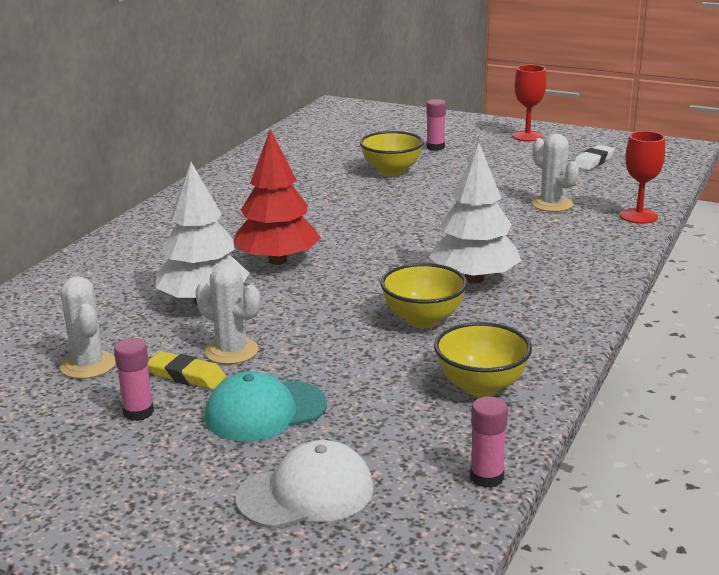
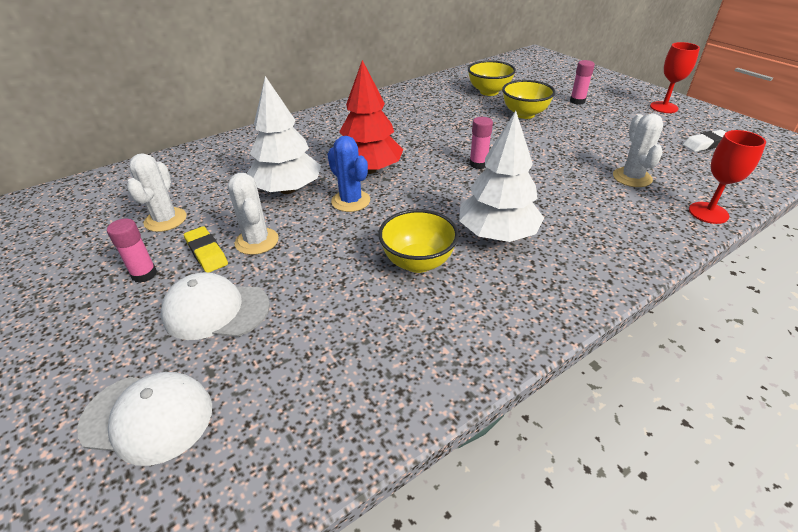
camera: 30 degrees right, 15 degrees up
(265, 411) = (215, 310): turquoise cap -> white cap
(292, 292) = (351, 201): none -> blue cactus
(481, 386) = (395, 359): yellow bowl -> yellow bowl (489, 92)
(486, 477) = (294, 482): pink glue stick -> pink glue stick (478, 164)

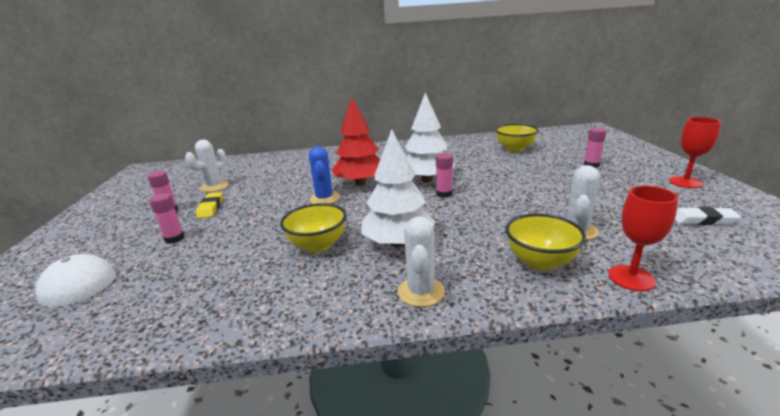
camera: 30 degrees right, 15 degrees down
(215, 310) = (174, 238): white cap -> pink glue stick
(257, 241) = (242, 208): white cactus -> white cactus (421, 292)
(287, 189) = (296, 184): white tree -> white tree (427, 180)
(524, 114) = (527, 167): yellow bowl -> yellow bowl (540, 262)

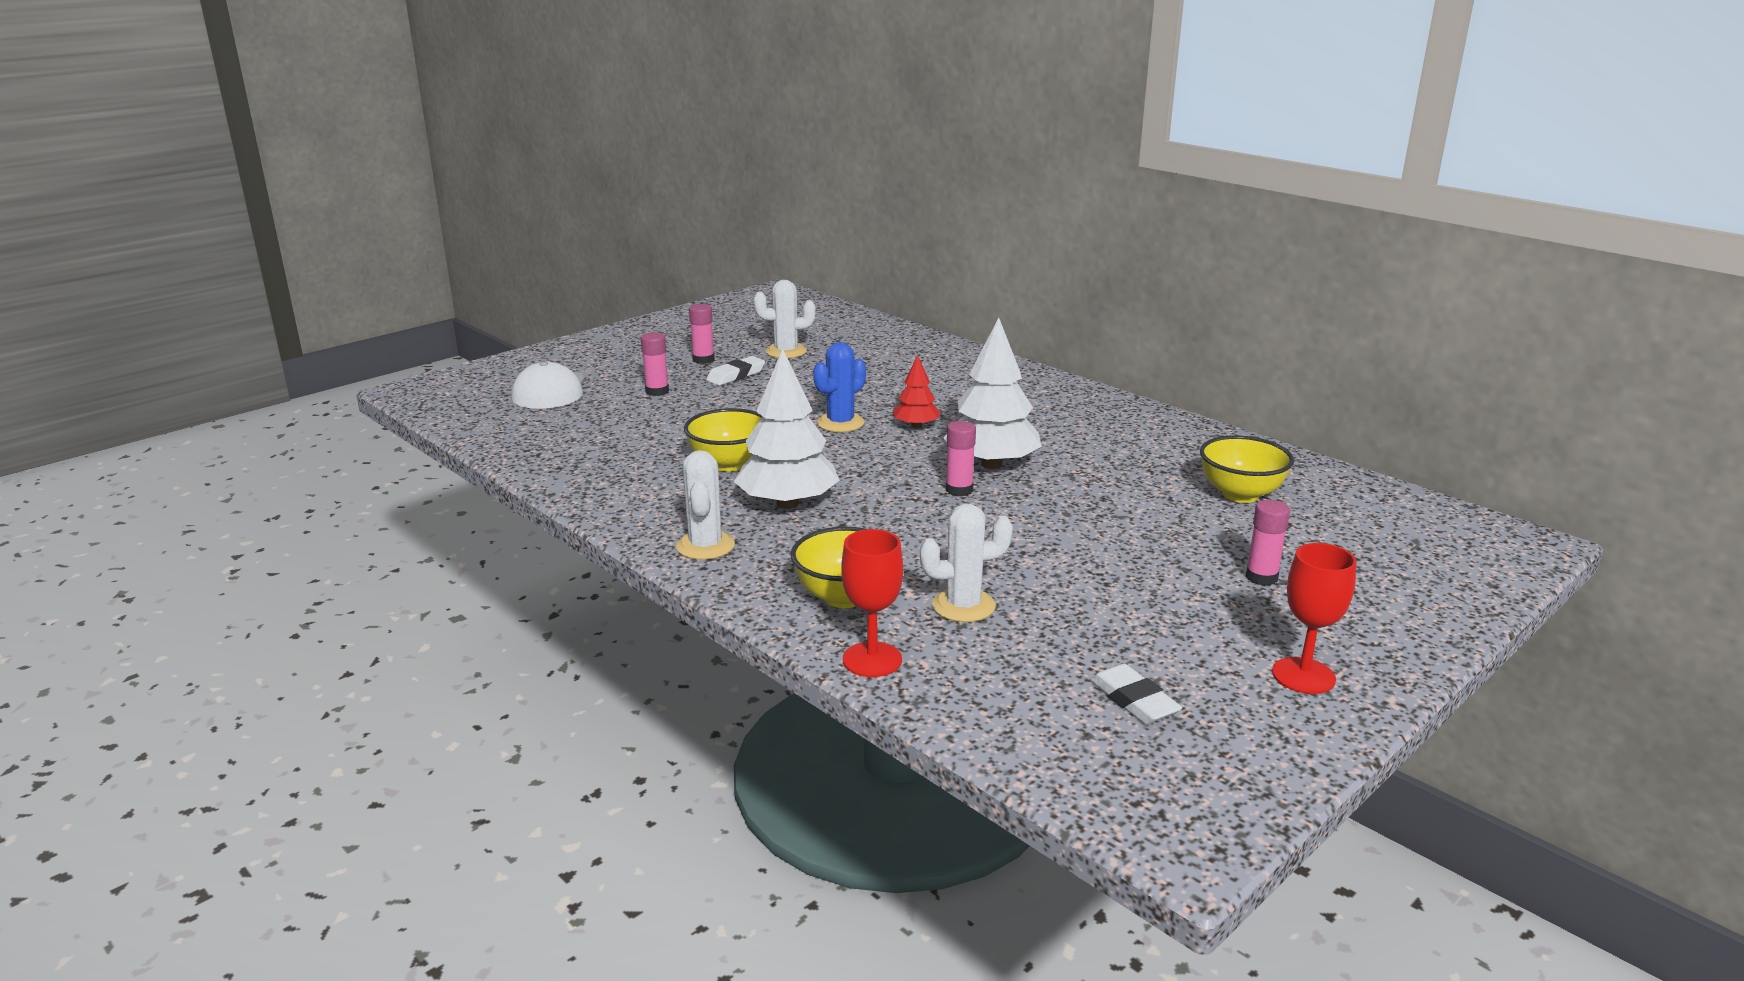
camera: 50 degrees right, 0 degrees up
(211, 208) = (736, 375): yellow eraser -> white eraser
(360, 183) = (916, 426): red tree -> red tree, size x0.53
(421, 292) = (705, 546): white cactus -> white cactus turned 60 degrees counterclockwise

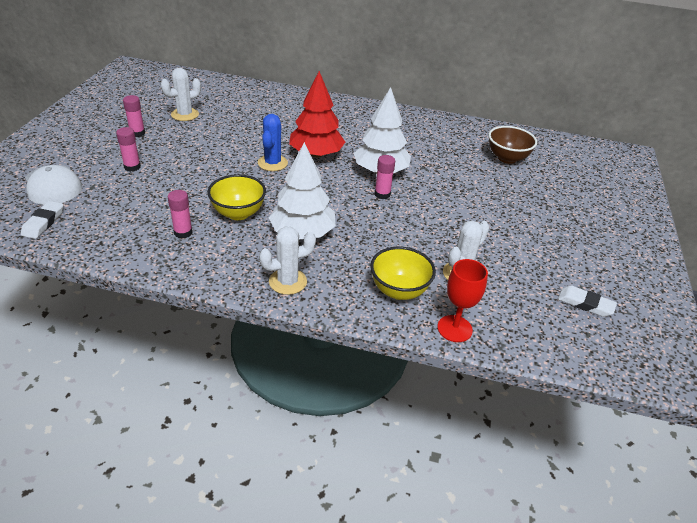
camera: 35 degrees left, 15 degrees up
(705, 546) = (288, 281): white cactus -> white cactus turned 75 degrees counterclockwise
(736, 375) = (172, 141): white eraser -> white eraser (43, 222)
(916, 426) = (316, 154): red tree -> red tree, size x1.90
(1240, 494) = (507, 158): yellow bowl -> brown bowl
(1261, 577) = (562, 208): pink glue stick -> pink glue stick (183, 232)
(1303, 676) = (629, 261): red goblet -> none

